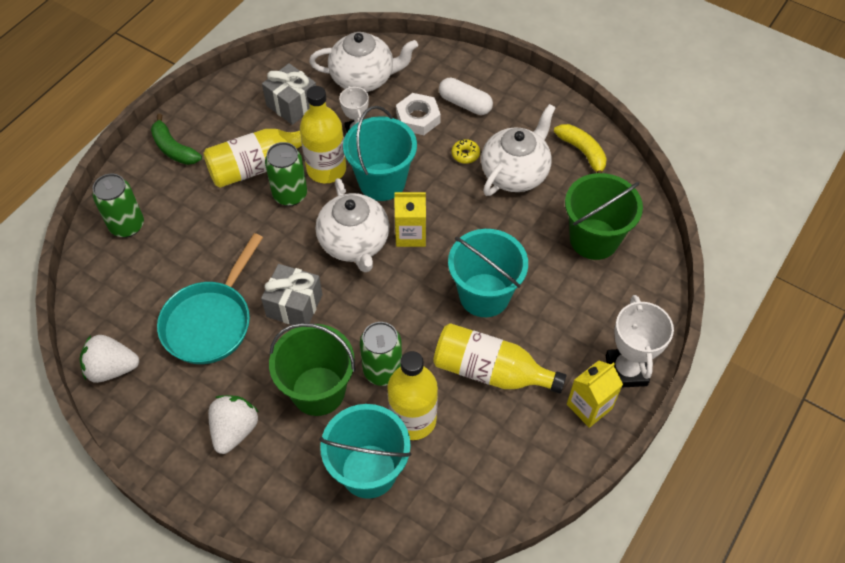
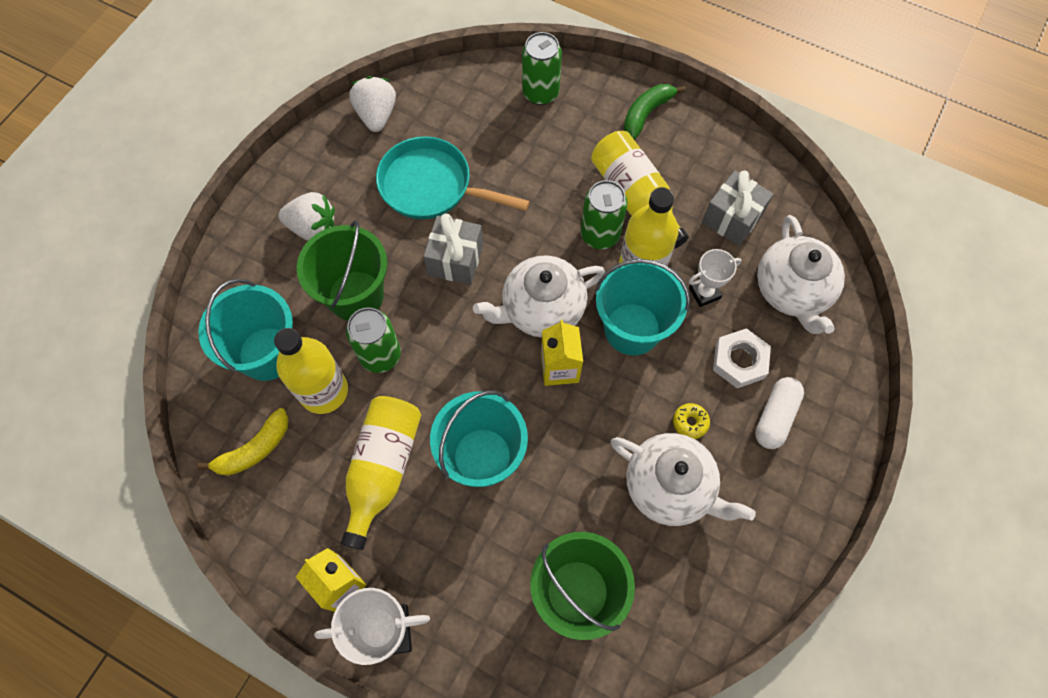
camera: 85 degrees right, 10 degrees up
(582, 152) = (720, 577): yellow banana -> yellow banana (254, 449)

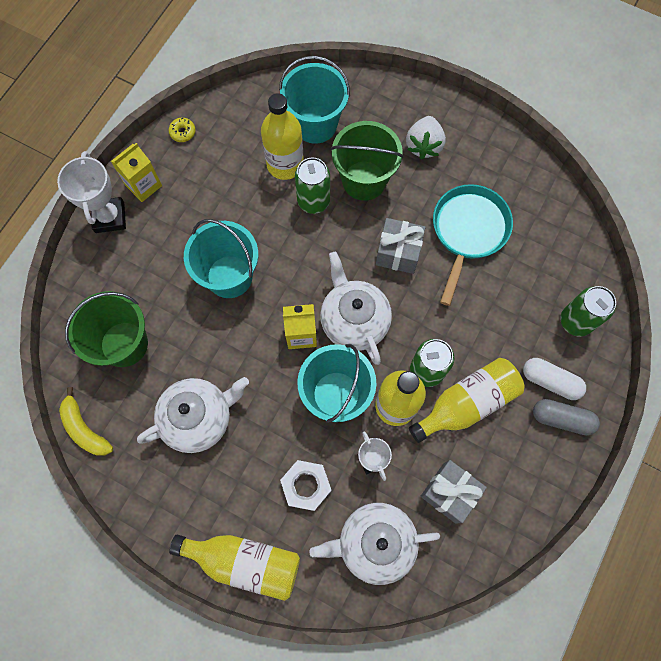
camera: 90 degrees right, 5 degrees up
(254, 449) = (242, 124): yellow banana -> yellow banana (85, 429)
(376, 115) = (537, 185): white strawberry -> none
(382, 469) = (223, 208): yellow bottle -> yellow bottle (245, 561)
(646, 114) = (561, 419): green banana -> grey capsule
(670, 487) = (199, 418): white teapot -> white teapot turned 150 degrees counterclockwise
(690, 422) = (251, 438): yellow donut -> yellow donut (183, 132)
(775, 417) = (254, 512): white capsule -> white capsule (550, 381)

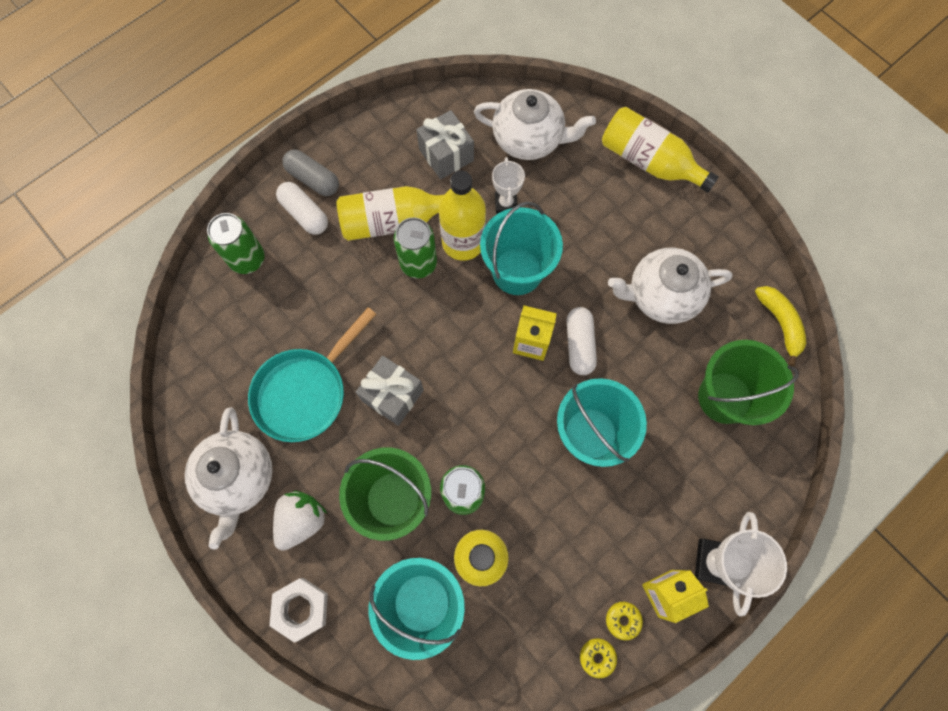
camera: 160 degrees left, 0 degrees up
(170, 159) = (623, 620): none -> yellow donut
(260, 346) = (579, 344): none -> white capsule
(306, 486) = (574, 202): white nut -> white nut (301, 608)
(354, 320) = (471, 337): white teapot -> white teapot (238, 478)

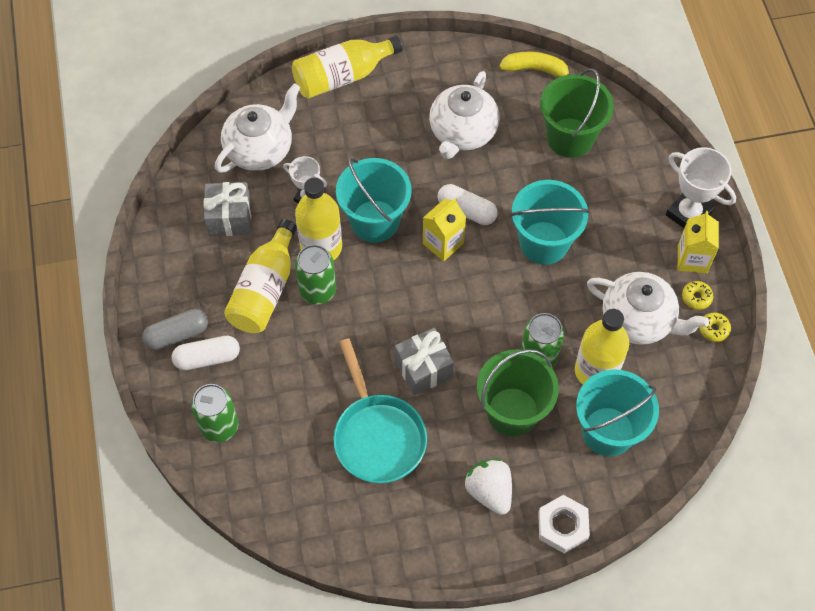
camera: 60 degrees left, 10 degrees down
(238, 478) = (422, 526): white teapot -> white teapot (638, 320)

